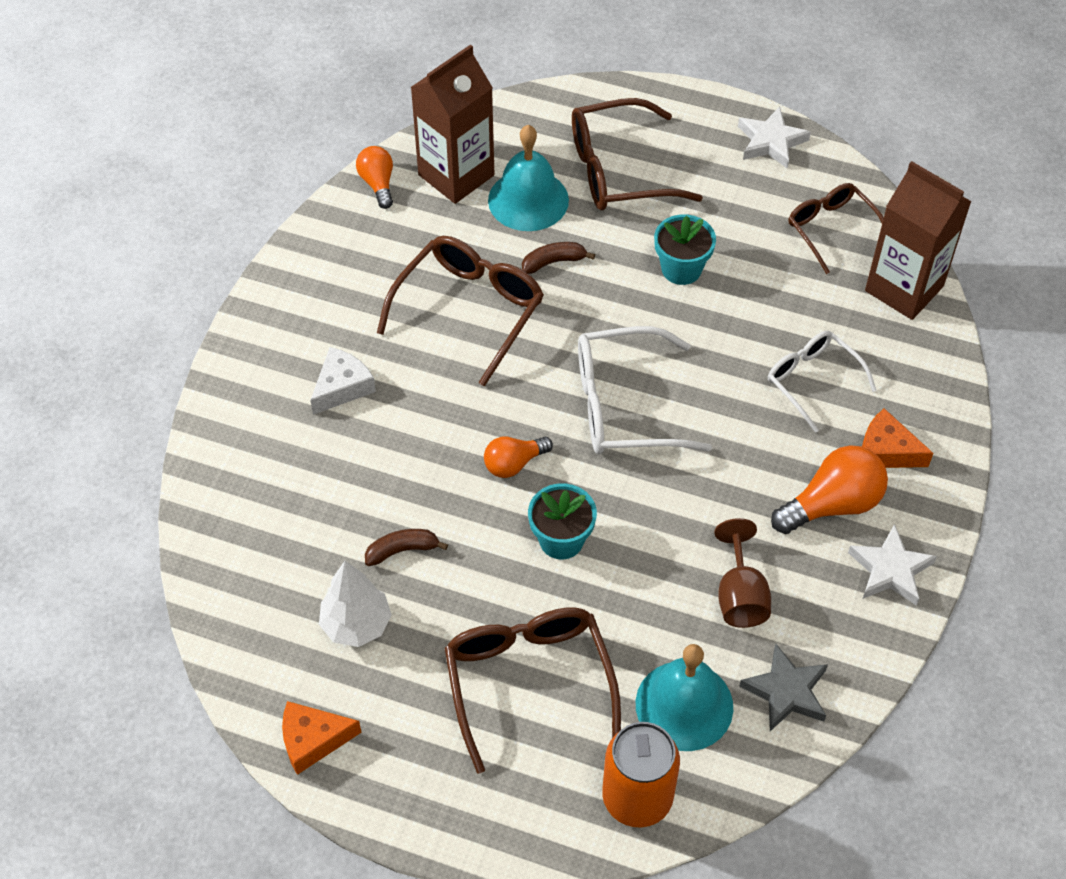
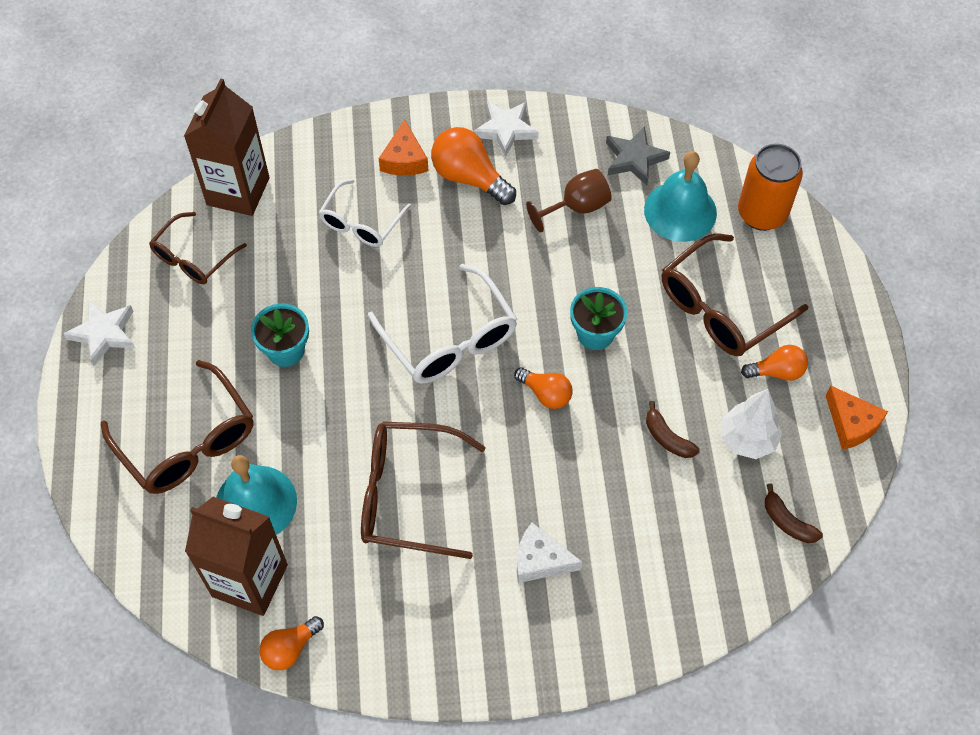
camera: 115 degrees left, 5 degrees up
(418, 697) = (777, 371): none -> orange light bulb
(553, 262) = (322, 451): brown banana -> brown banana (787, 522)

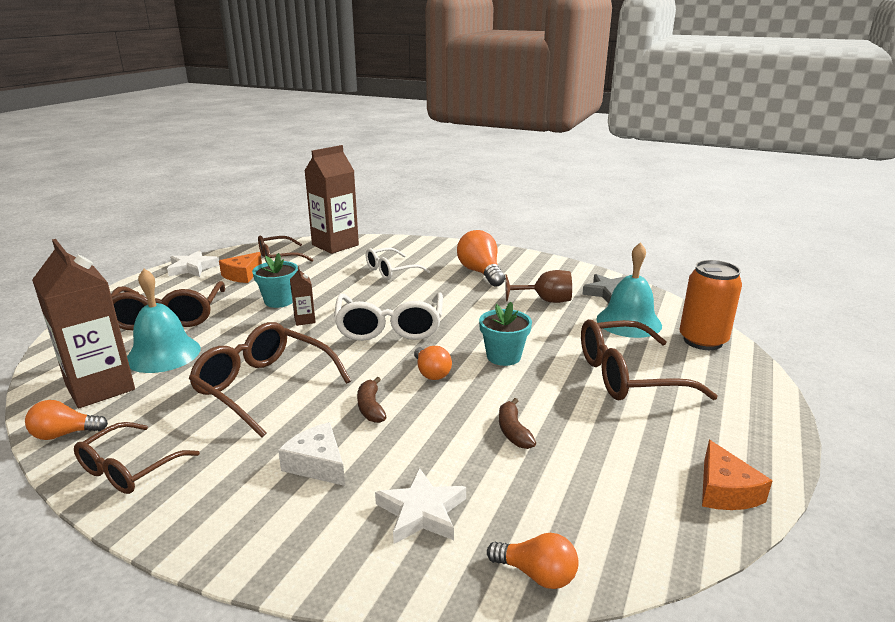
camera: 30 degrees right, 35 degrees down
(348, 371) = (304, 320): none -> brown carton
(393, 650) = (129, 469): none -> brown glasses
(404, 159) = (446, 257): orange cheese -> orange cheese (242, 275)
(505, 130) = (525, 263): white star -> white star (421, 512)
(747, 439) = (594, 460): white tree -> none
(777, 371) = (658, 427): orange light bulb -> orange light bulb (536, 574)
(787, 522) = (596, 539): brown banana -> brown banana (371, 407)

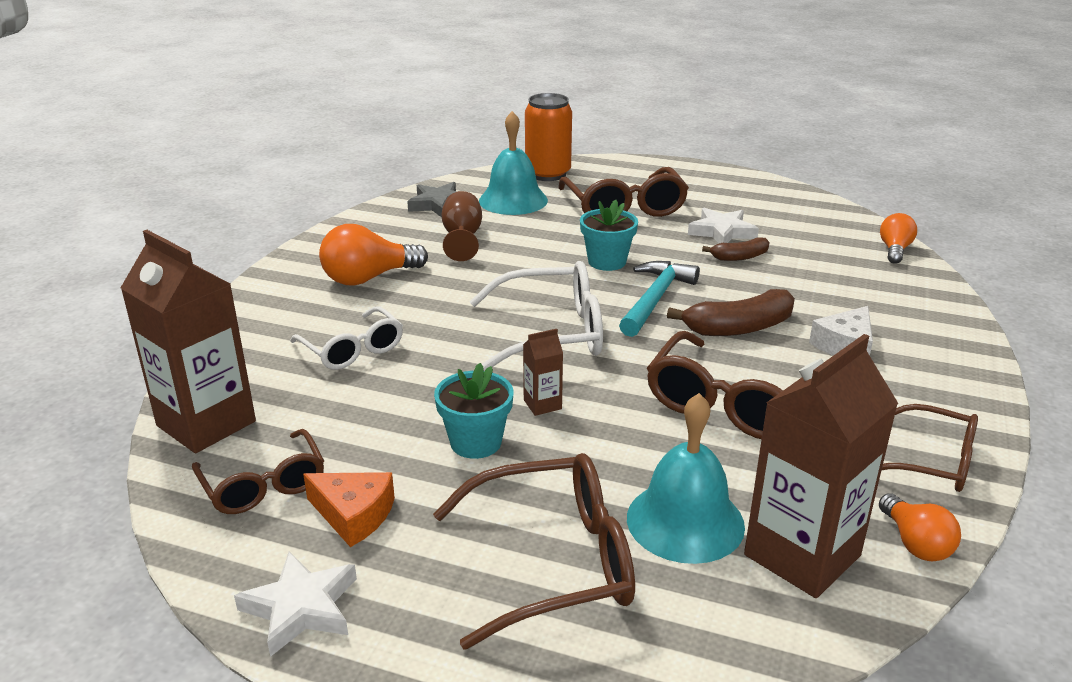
camera: 95 degrees left, 5 degrees up
(371, 407) = (739, 328): brown banana -> brown banana, size x1.68
(421, 512) = (868, 291): white star -> white star (722, 232)
(431, 373) = (655, 299): orange light bulb -> turquoise hammer
(725, 490) = (768, 190): orange cheese -> none

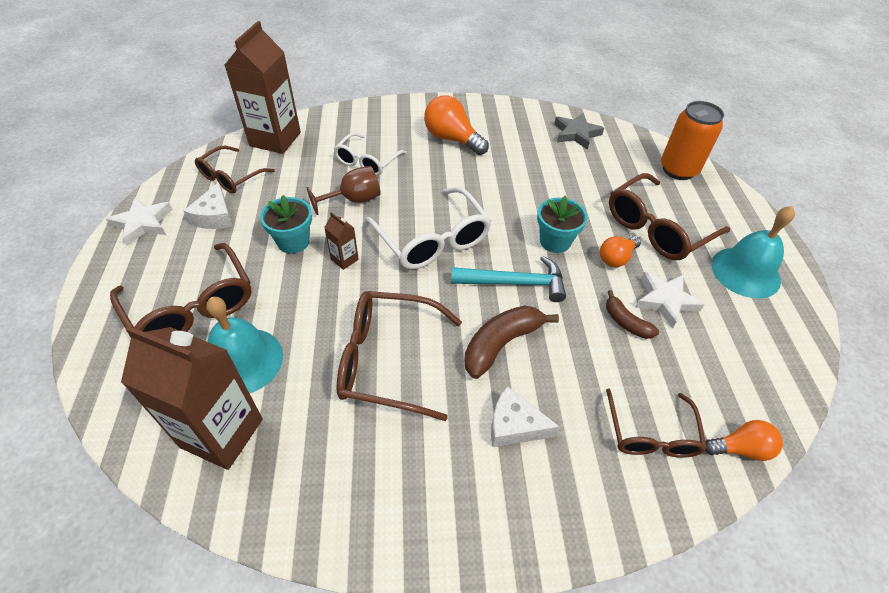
camera: 65 degrees right, 20 degrees up
(353, 515) = (215, 216): orange cheese -> white cheese
(462, 238) = (534, 160): brown goblet -> brown goblet (353, 200)
(513, 200) = (615, 165): turquoise bell -> turquoise bell (745, 272)
(739, 328) = (501, 344): brown banana -> brown banana turned 90 degrees clockwise
(915, 543) = (250, 506): orange light bulb -> orange light bulb (616, 258)
(932, 462) = (359, 512): brown glasses -> brown glasses (651, 434)

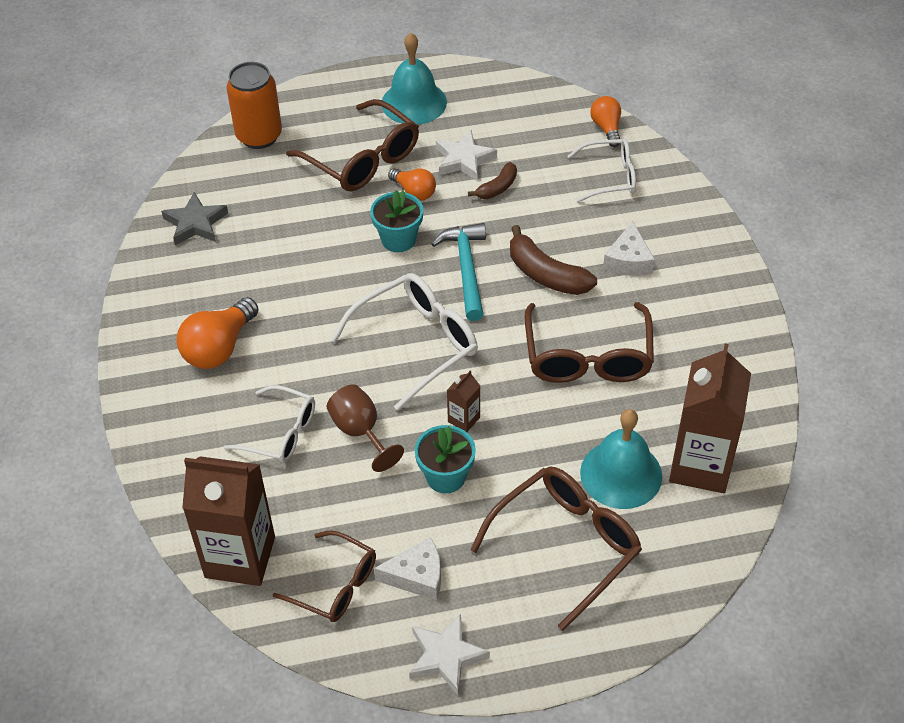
camera: 95 degrees left, 0 degrees up
(651, 434) = (610, 177): brown glasses -> white glasses

